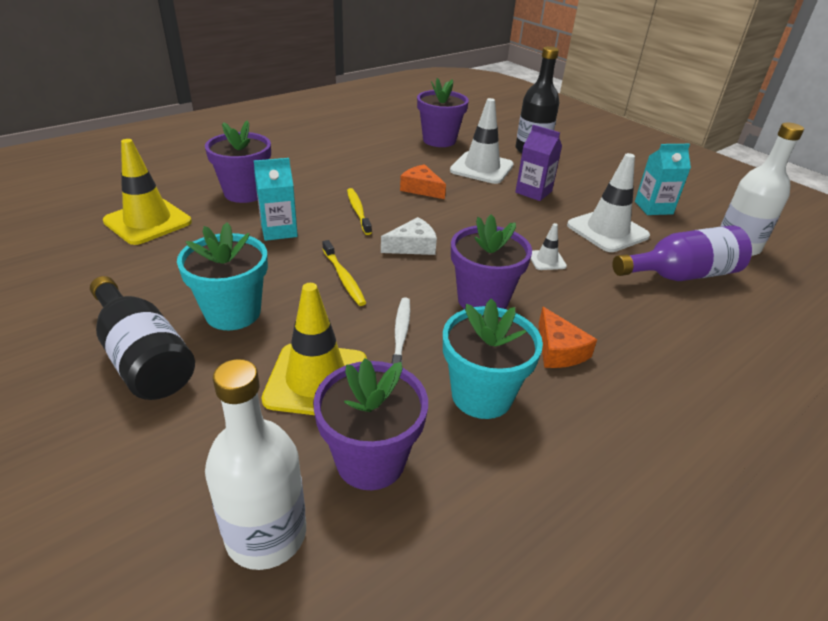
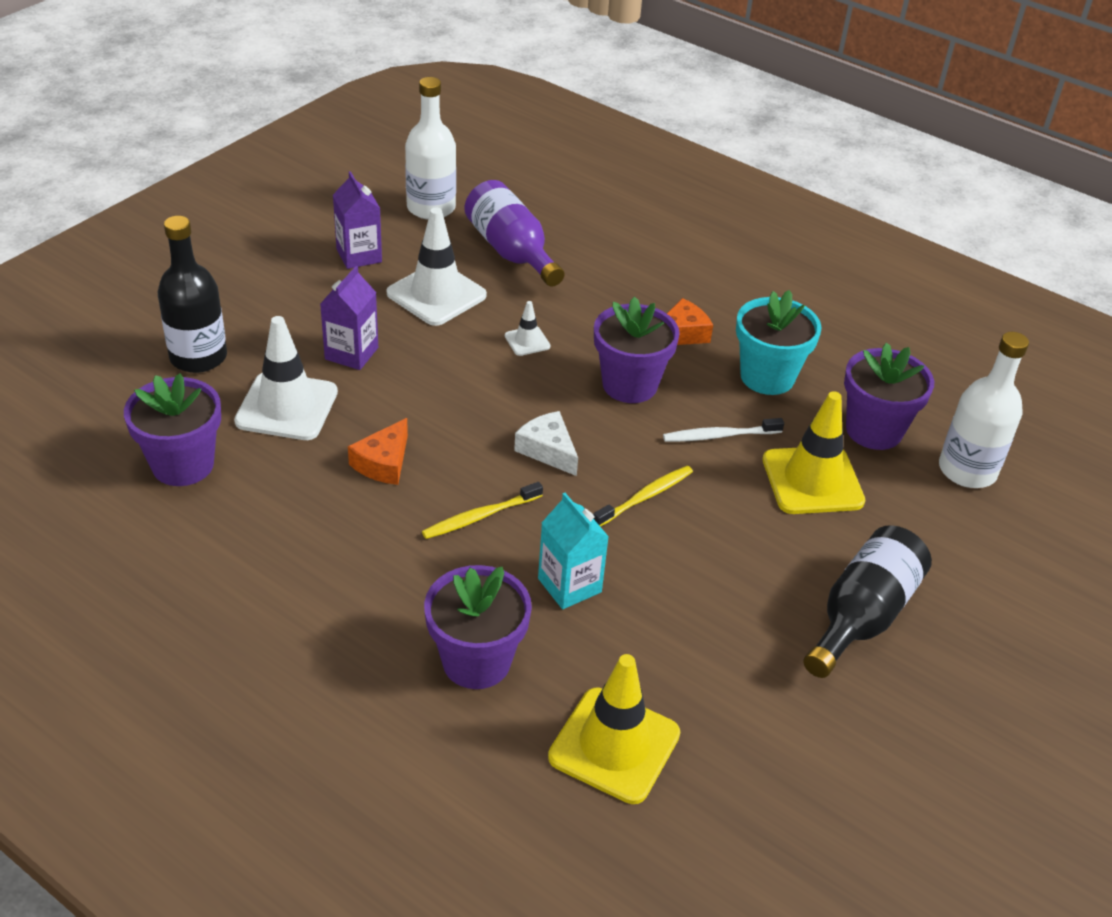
camera: 105 degrees left, 5 degrees up
(233, 313) = (757, 572): turquoise flower pot -> none
(653, 208) = (359, 255): turquoise carton -> purple carton

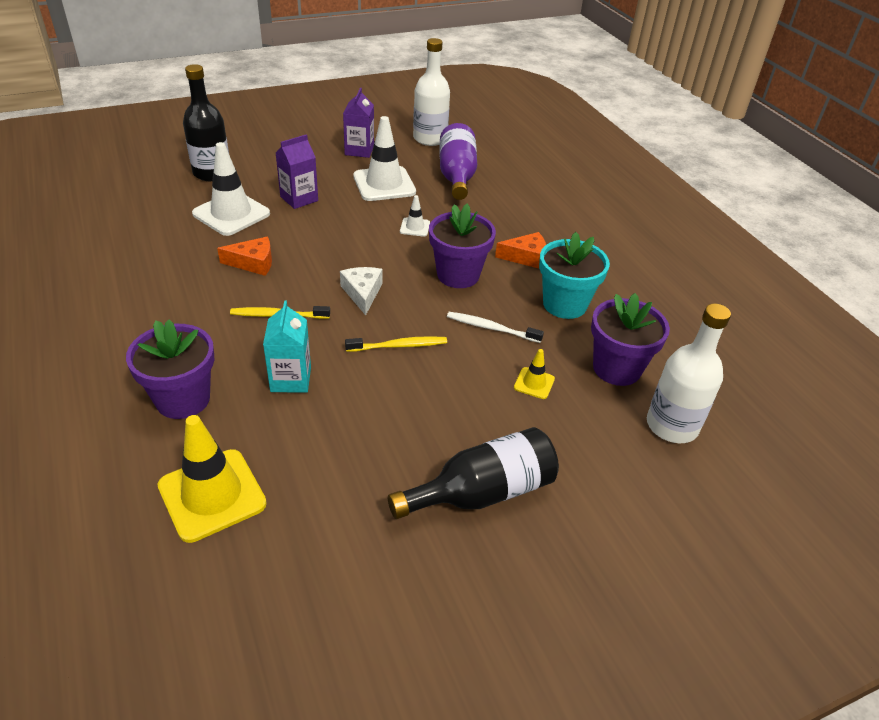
camera: 30 degrees right, 0 degrees up
(183, 465) = (142, 223): purple flower pot -> none
(383, 463) = (253, 263): orange cheese -> orange cheese turned 150 degrees counterclockwise
(812, 480) = (534, 383): yellow traffic cone -> yellow traffic cone, size x0.47

